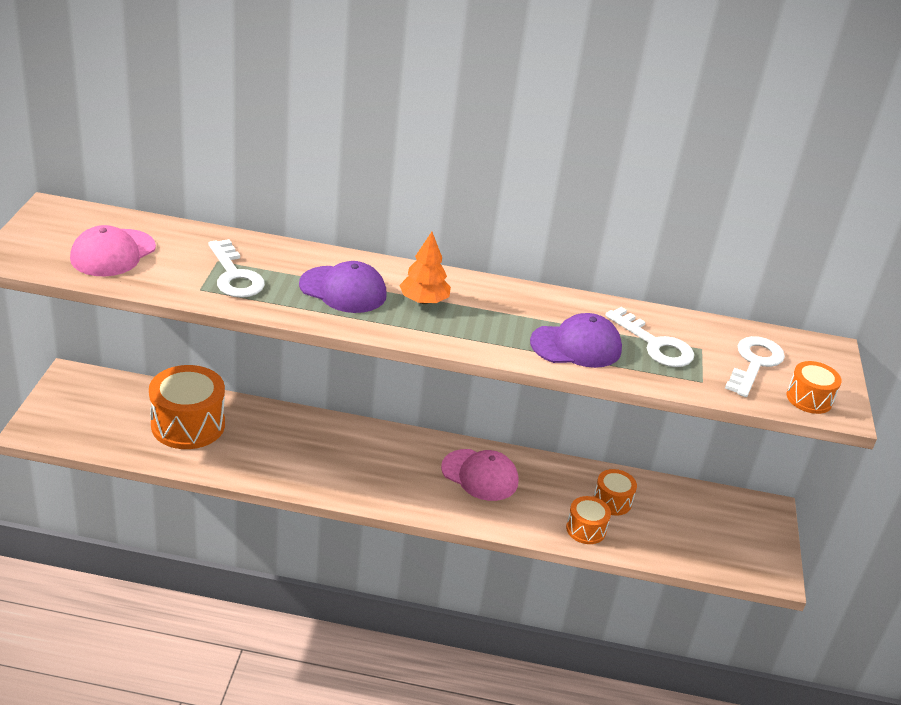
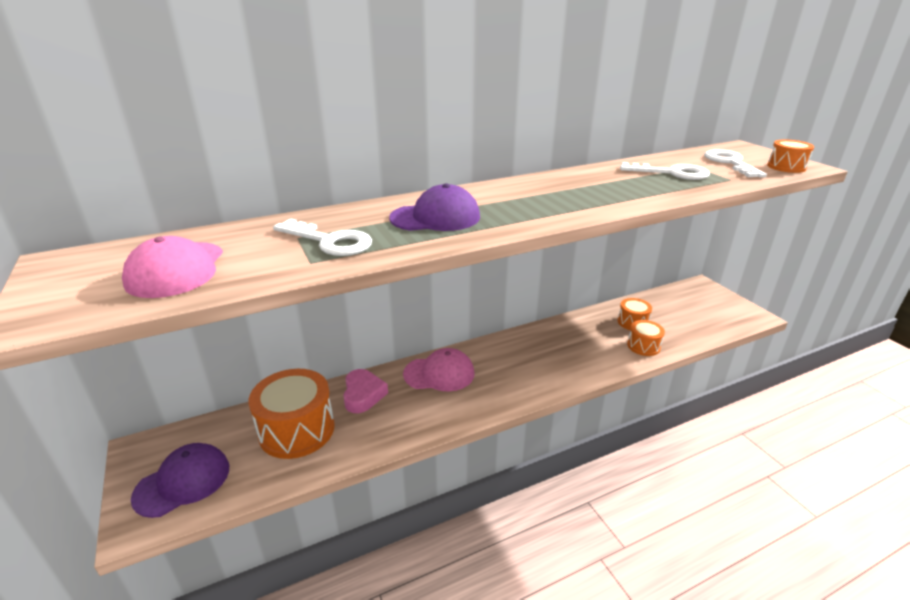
camera: 30 degrees left, 5 degrees down
(266, 425) = (363, 394): none -> pink heart
(424, 301) = (503, 202): orange tree -> none
(480, 475) = (545, 348): pink cap -> pink cap (439, 374)
(576, 346) = (637, 189): purple cap -> purple cap (183, 482)

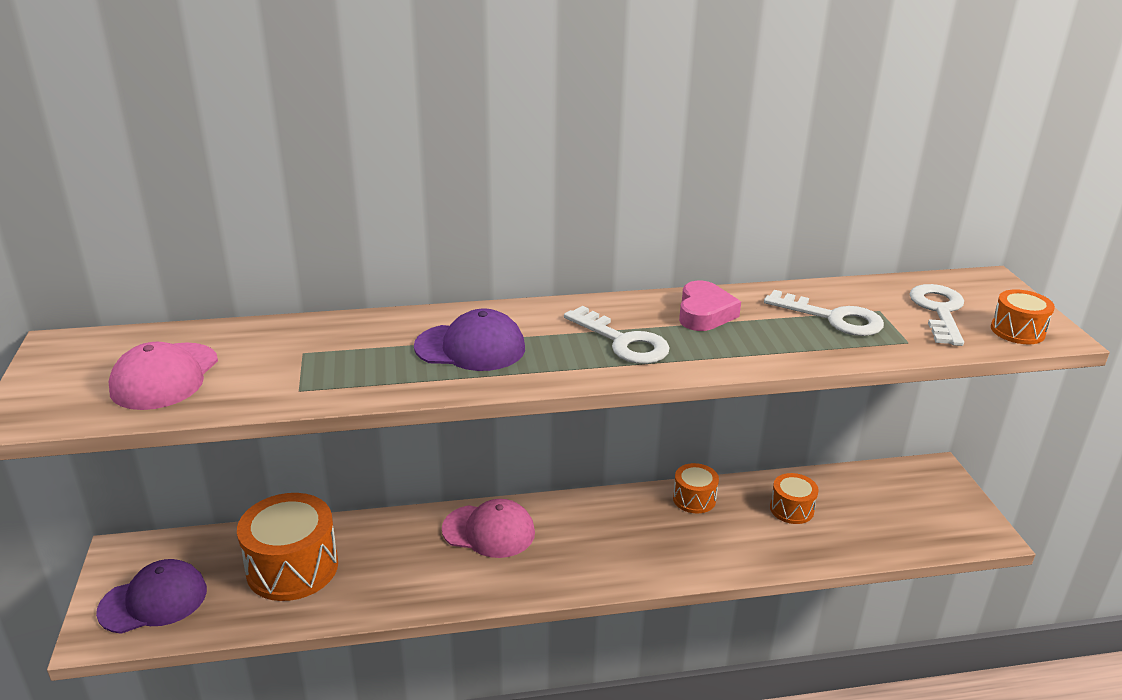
camera: 15 degrees right, 0 degrees up
(329, 241) = (333, 364): white key -> white key (623, 342)
(363, 394) = (384, 539): pink heart -> pink heart (704, 313)
(643, 346) = (785, 547): orange drum -> orange drum (694, 499)

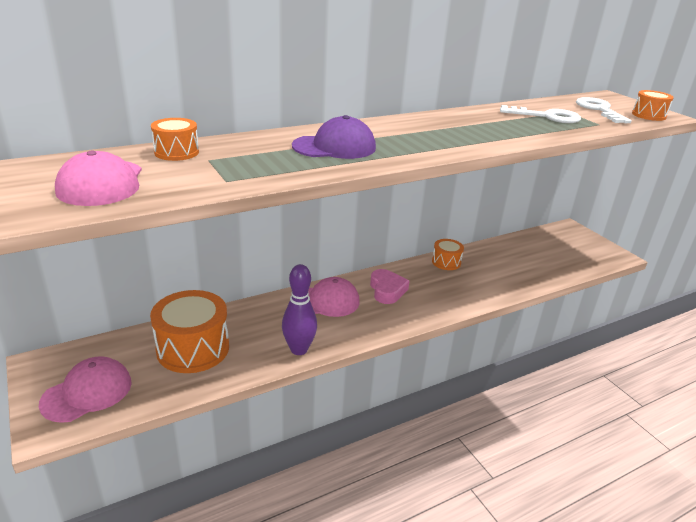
camera: 20 degrees left, 0 degrees up
(153, 600) = (87, 392): purple cap -> pink cap
(417, 595) = (299, 349): none -> purple bowling pin
(623, 342) = (434, 136): white key -> none
(704, 313) = (470, 119): pink heart -> pink heart (387, 290)
(791, 509) = (506, 259): orange drum -> orange drum (176, 152)

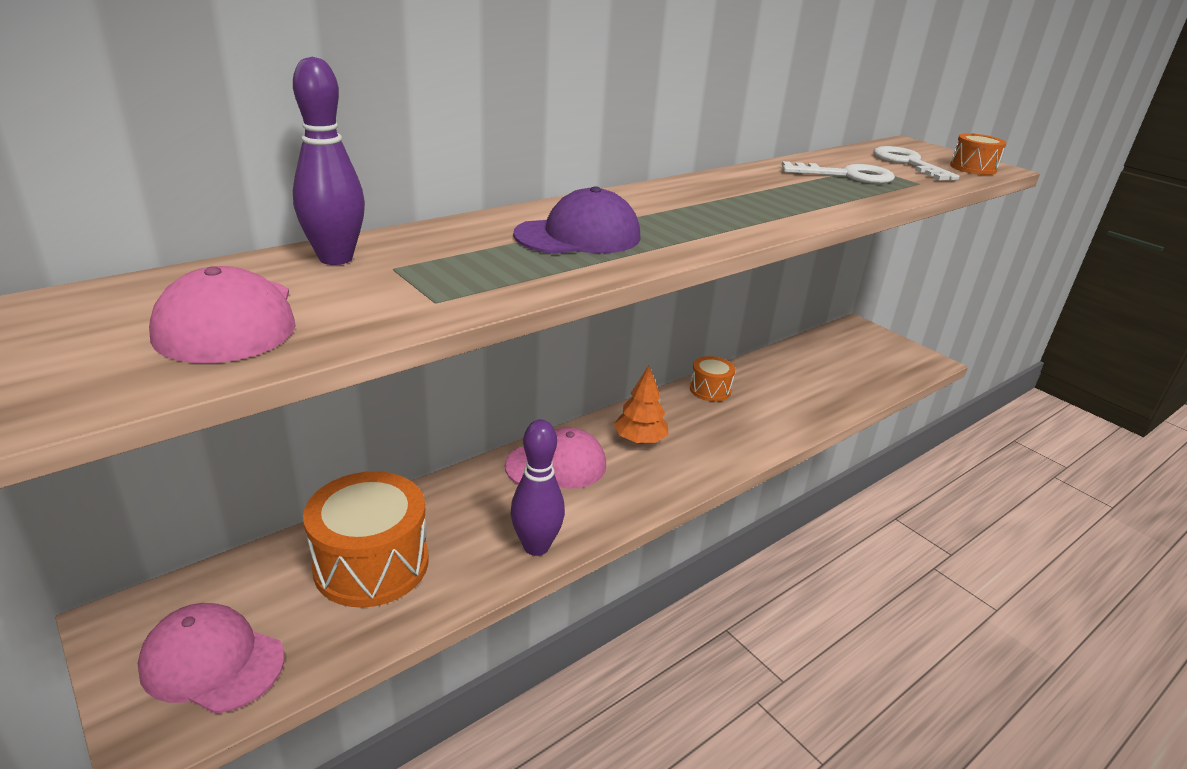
camera: 10 degrees left, 0 degrees up
(87, 392) = (212, 662): pink cap -> pink cap turned 105 degrees counterclockwise
(176, 152) = (336, 258): orange drum -> purple bowling pin
(387, 290) = (640, 440): pink heart -> orange tree

